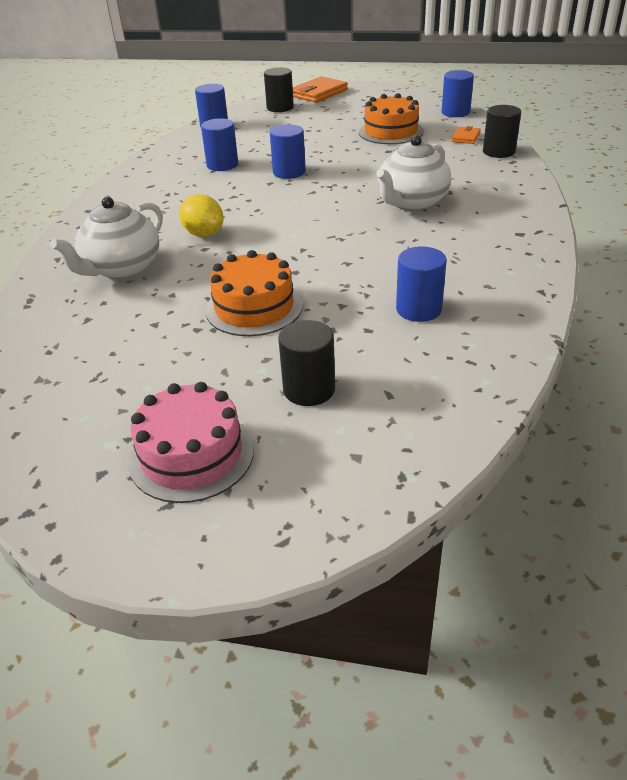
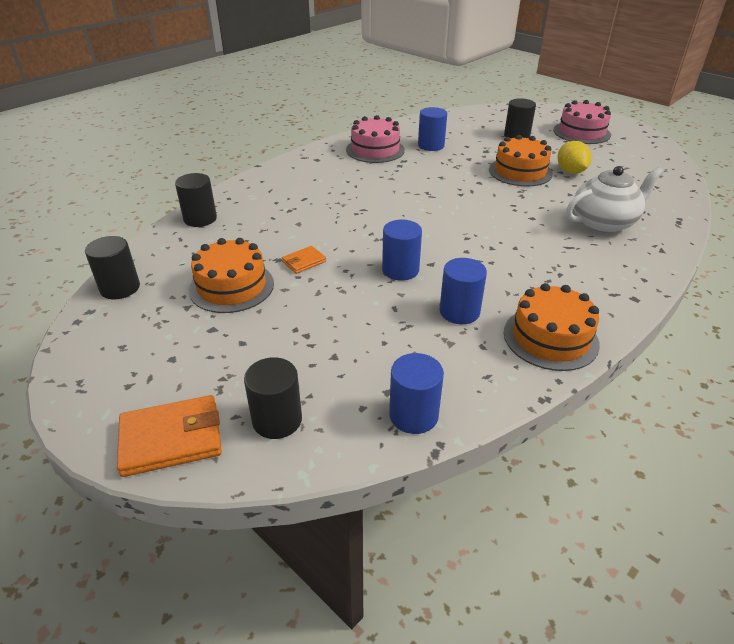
camera: 150 degrees left, 0 degrees up
(150, 171) = (550, 338): none -> orange cake
(204, 234) = (526, 230): yellow lemon -> yellow lemon (570, 171)
(411, 203) = (344, 200): white teapot -> none
(455, 112) = (120, 288): blue cylinder -> black cylinder
(465, 137) = (188, 246): orange wallet -> orange wallet (304, 262)
(478, 272) = (375, 150): none -> pink cake

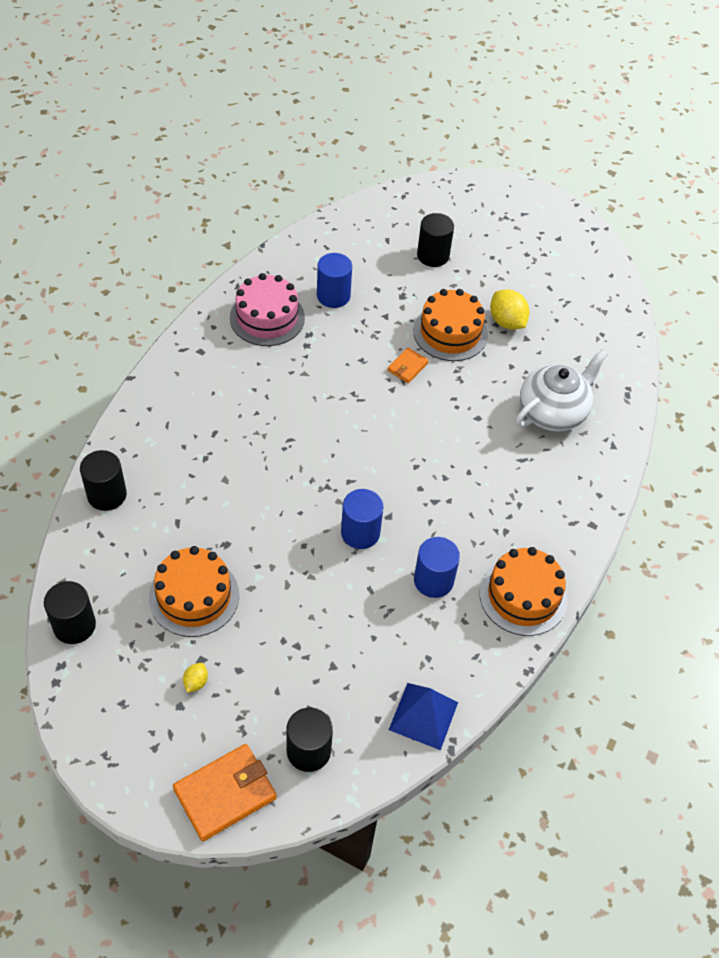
camera: 20 degrees left, 15 degrees up
(197, 344) = (196, 682): none -> yellow lemon
(304, 262) = (255, 542): orange wallet -> orange wallet (407, 367)
(413, 415) = (423, 716): blue cylinder -> blue pyramid
(581, 132) = (509, 235): pink cake -> none

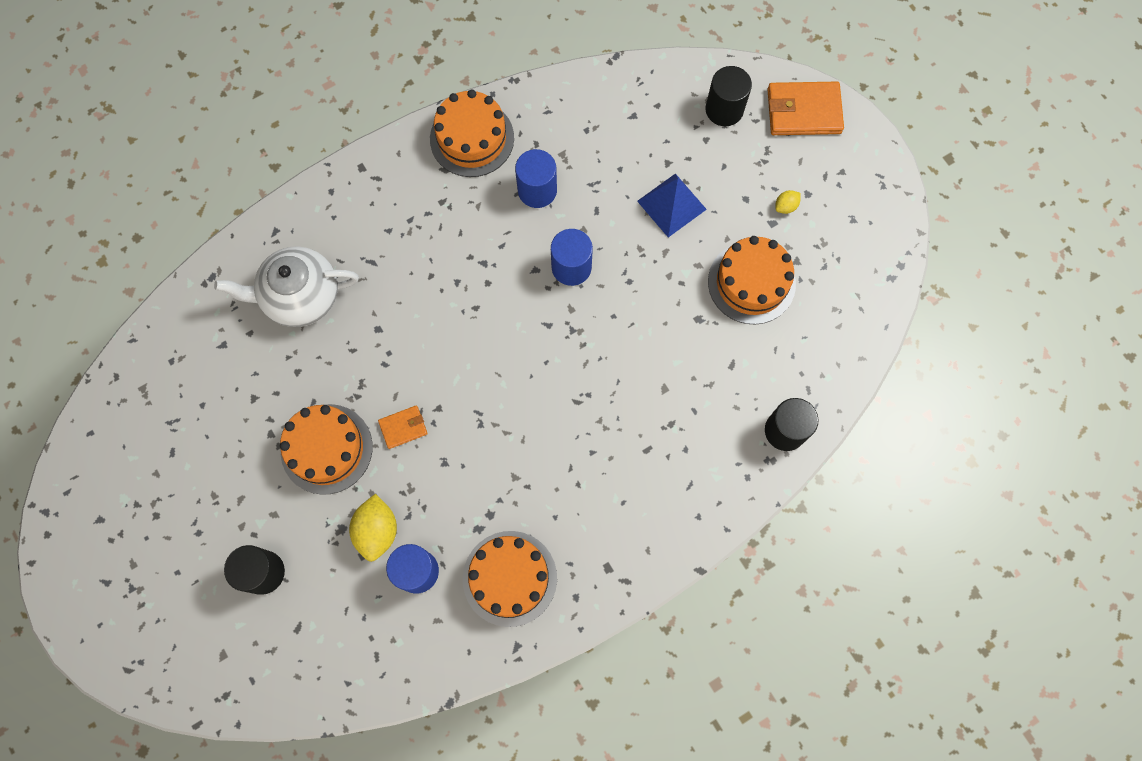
camera: 145 degrees left, 20 degrees up
(74, 625) = (866, 308): black cylinder -> none
(267, 318) = (509, 578): pink cake -> orange cake
(423, 716) = (620, 89): blue pyramid -> blue pyramid (671, 205)
(506, 322) = (256, 430): yellow lemon -> yellow lemon (377, 531)

